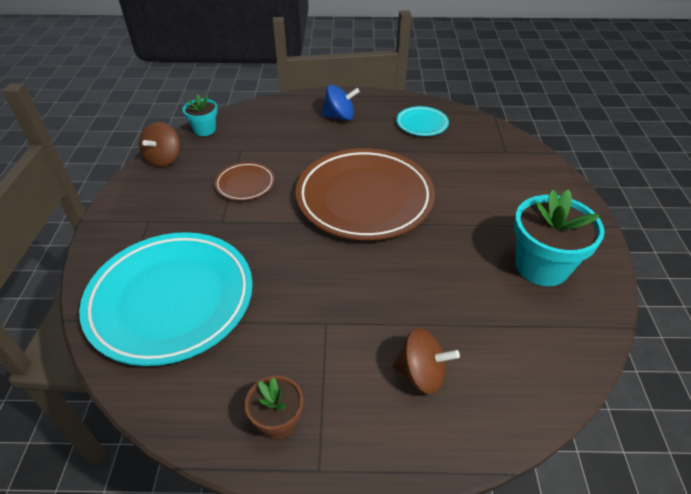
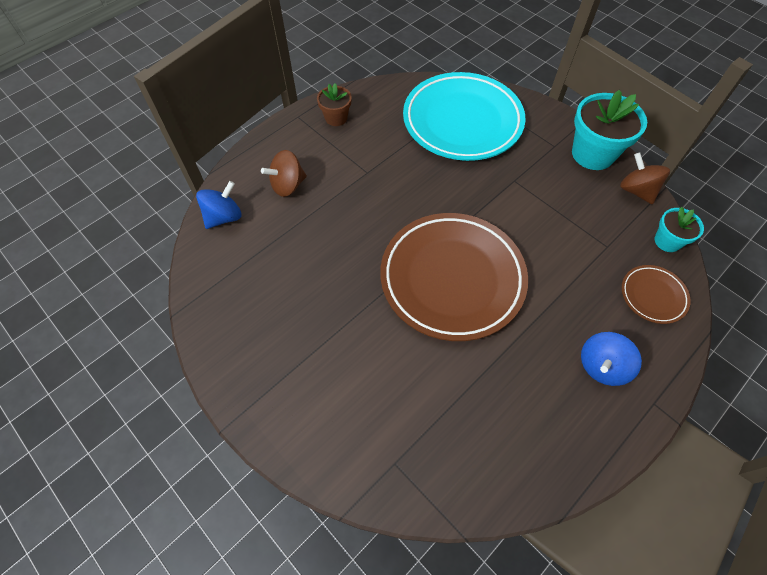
camera: 135 degrees right, 15 degrees up
(245, 184) = (549, 218): brown plate -> brown plate (653, 296)
(422, 124) = (518, 433): turquoise plate -> none
(523, 391) = (224, 217): none -> blue spinning top
(541, 266) = (264, 322): turquoise flower pot -> turquoise flower pot (592, 154)

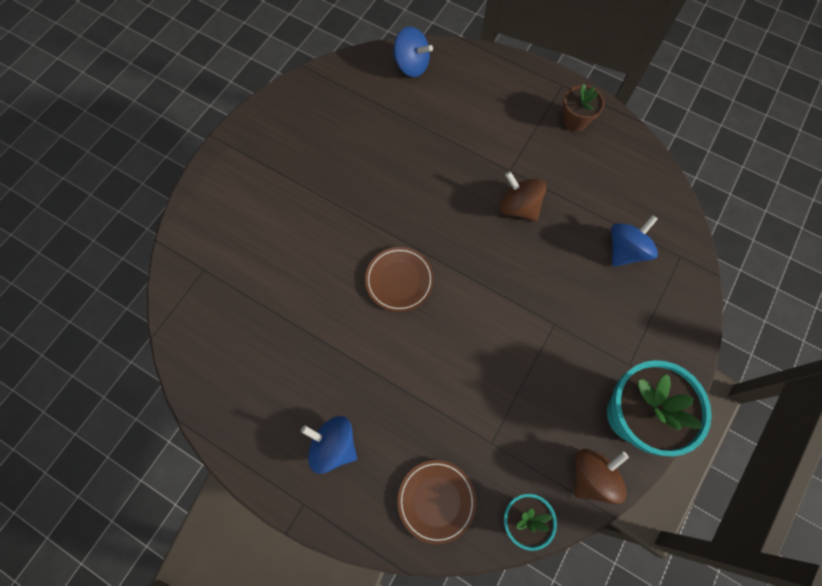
camera: 75 degrees right, 10 degrees up
(288, 185) = (466, 104): brown spinning top -> brown spinning top (518, 207)
(452, 279) = (399, 280): brown plate -> brown plate, size x0.45
(462, 121) = (625, 250): turquoise plate -> blue spinning top

